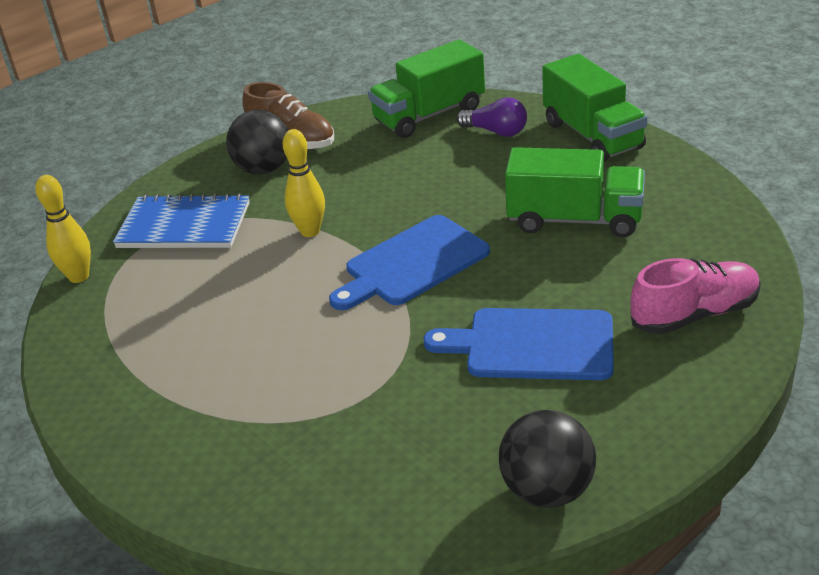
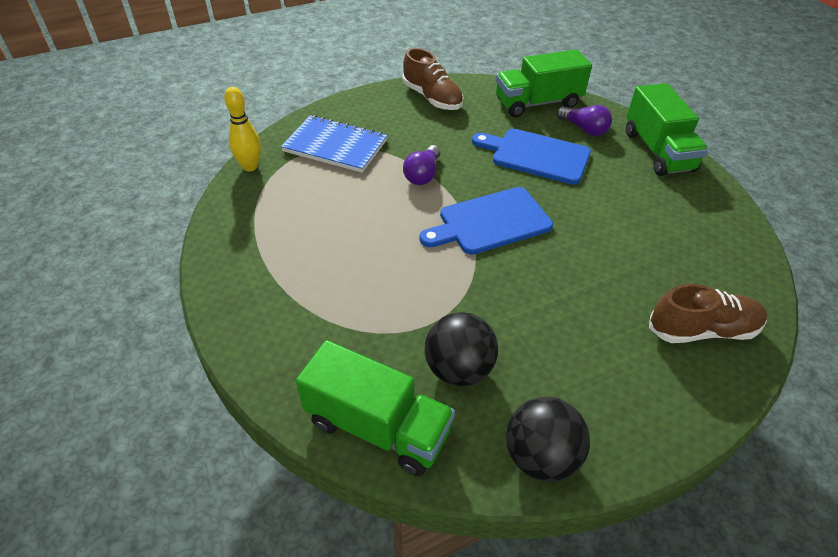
camera: 10 degrees right, 10 degrees up
(264, 169) = (405, 116): black ball -> black ball (458, 369)
(310, 231) = (423, 175): yellow bowling pin -> purple light bulb
(532, 345) = (563, 319): blue cutting board -> blue cutting board (536, 155)
(575, 220) = (625, 219): green truck -> green truck (377, 427)
(694, 314) = (702, 330): pink shoe -> brown shoe

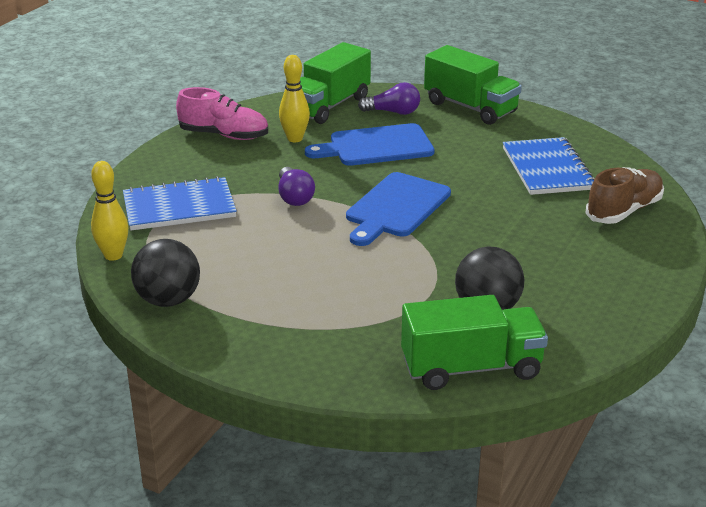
camera: 35 degrees left, 15 degrees down
(432, 98) = (224, 135): brown shoe -> pink shoe
(480, 122) = (295, 139): none -> yellow bowling pin
(540, 456) = (600, 328): black ball -> black ball (168, 300)
(668, 245) = (547, 169): none -> blue notebook

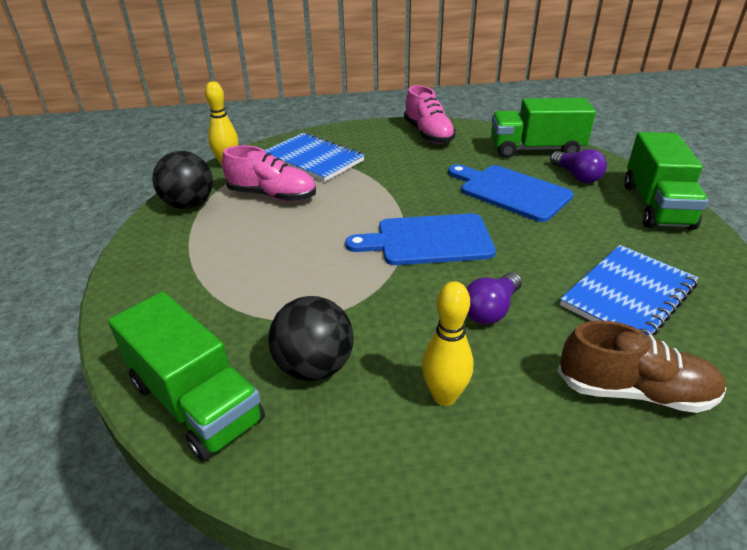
camera: 55 degrees right, 5 degrees up
(219, 251) = (272, 195): none -> pink shoe
(294, 197) = (382, 191): purple light bulb -> purple light bulb (491, 310)
(295, 139) = (465, 157): yellow bowling pin -> yellow bowling pin (444, 396)

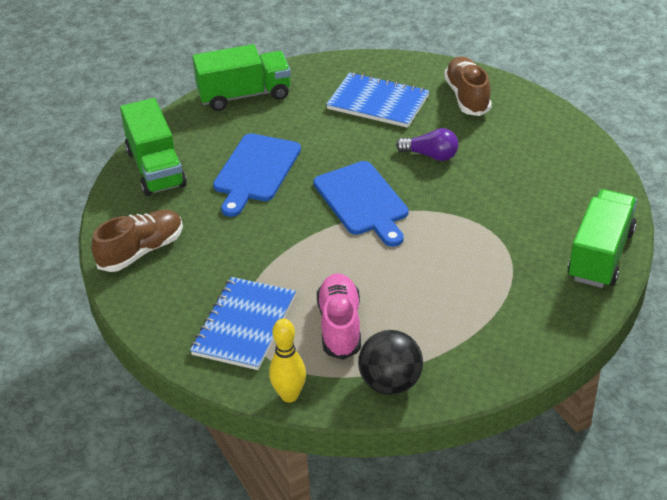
camera: 110 degrees left, 5 degrees up
(314, 367) = (536, 216): black ball -> none
(428, 134) = (141, 251): pink shoe -> brown shoe
(444, 396) = (520, 159): yellow bowling pin -> none
(576, 176) = (207, 138): purple light bulb -> none

